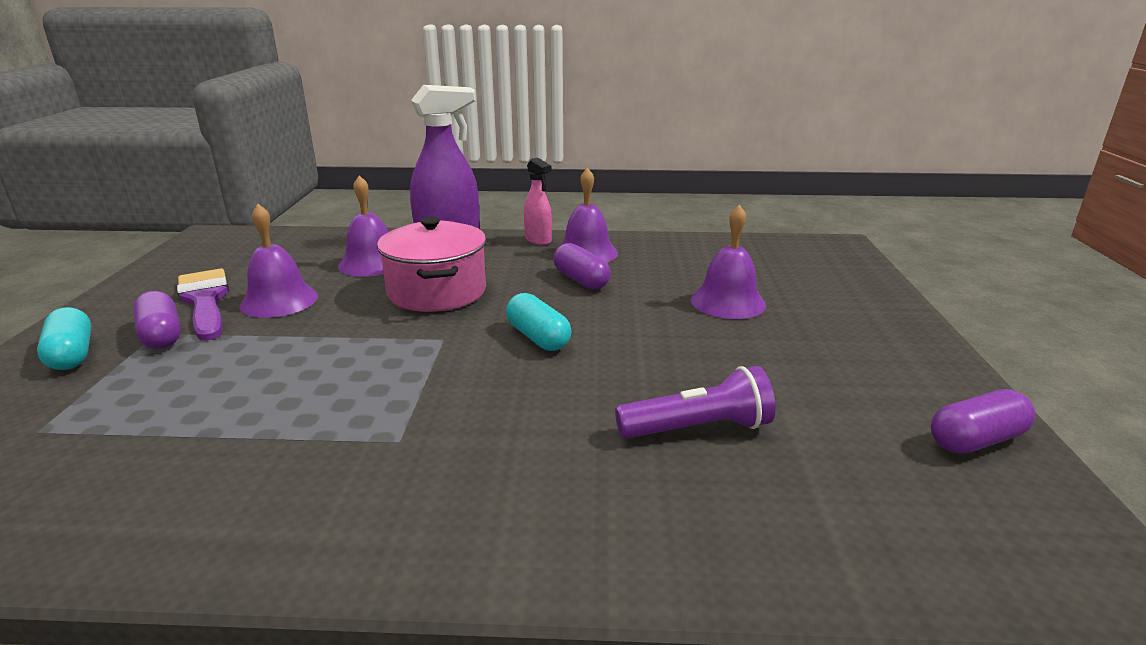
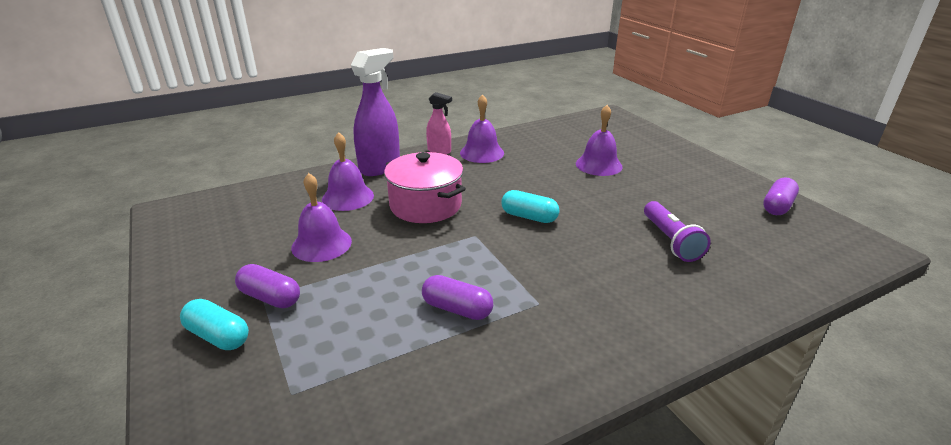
camera: 30 degrees left, 5 degrees up
(205, 301) = (261, 262): purple brush -> none
(581, 280) = (503, 172): purple capsule -> purple capsule (457, 309)
(698, 428) = (670, 241): purple flashlight -> purple flashlight turned 120 degrees clockwise

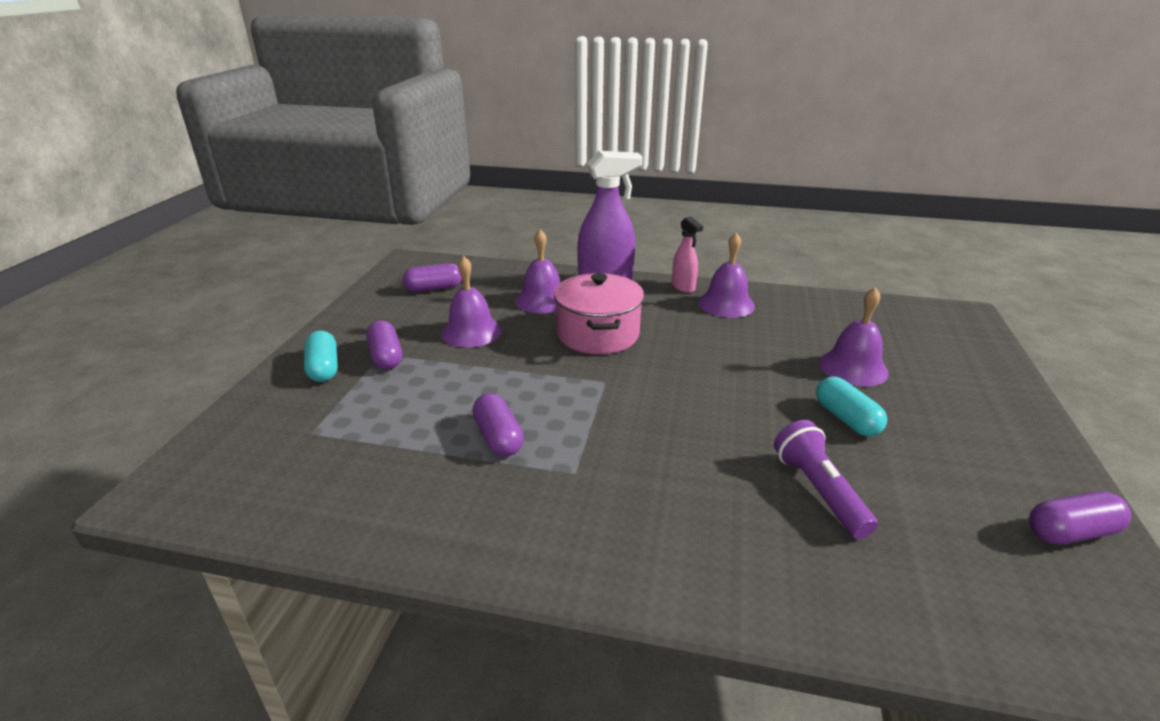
camera: 40 degrees right, 0 degrees up
(232, 224) = (434, 288): none -> purple capsule
(529, 217) = (684, 388): turquoise capsule -> turquoise capsule (846, 419)
(670, 241) = (819, 491): purple flashlight -> purple flashlight turned 135 degrees clockwise

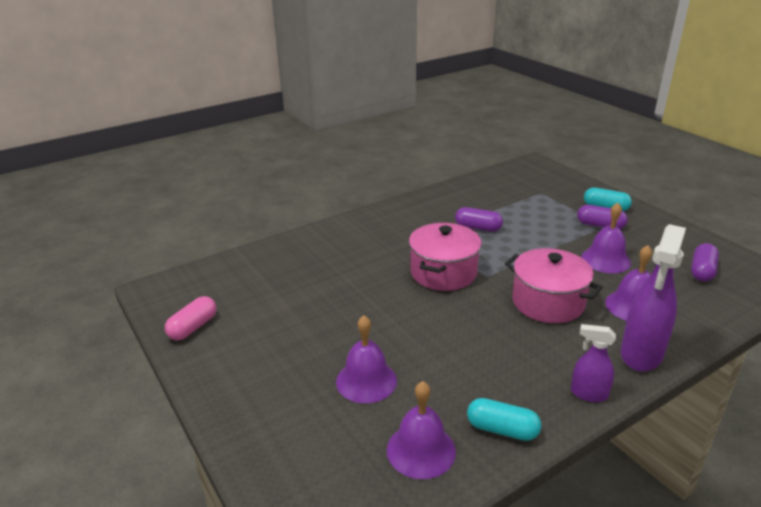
camera: 135 degrees right, 0 degrees up
(643, 410) = (443, 272): none -> pink pot
(683, 287) = (588, 394): pink spray bottle -> purple spray bottle
(726, 304) = (527, 394): purple bell -> purple bell (421, 450)
(819, 491) = (321, 282): purple flashlight -> none
(846, 419) = (338, 331): turquoise capsule -> turquoise capsule (502, 429)
(1070, 532) = (193, 327): purple capsule -> pink capsule

